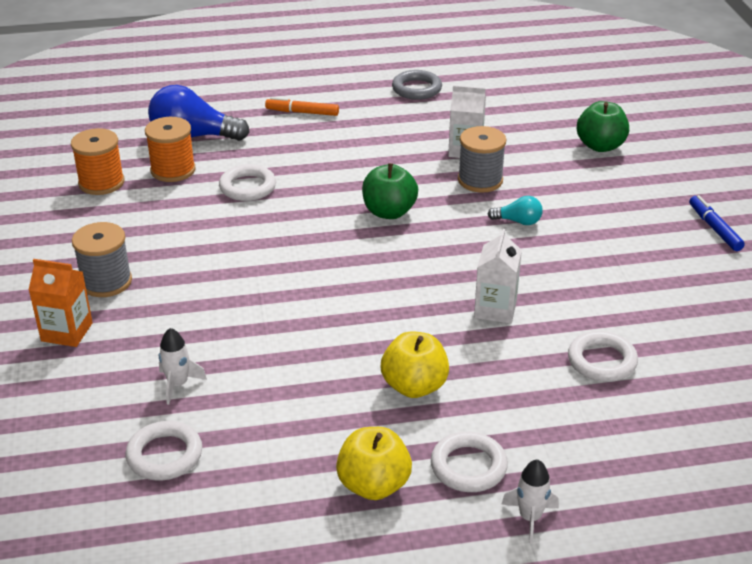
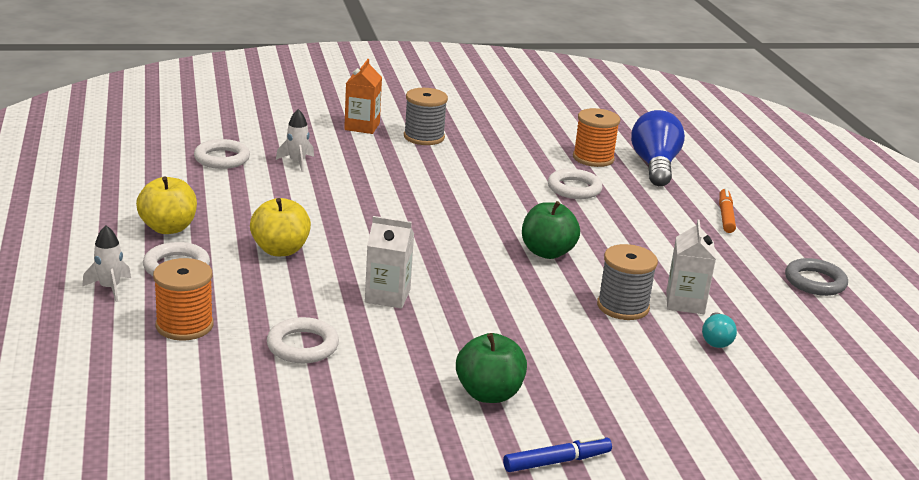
camera: 85 degrees right, 10 degrees down
(101, 183) = (564, 132): orange spool -> orange spool (184, 325)
(518, 221) = (544, 322): turquoise light bulb -> turquoise light bulb (716, 340)
(600, 146) = (733, 398): green apple -> green apple (488, 394)

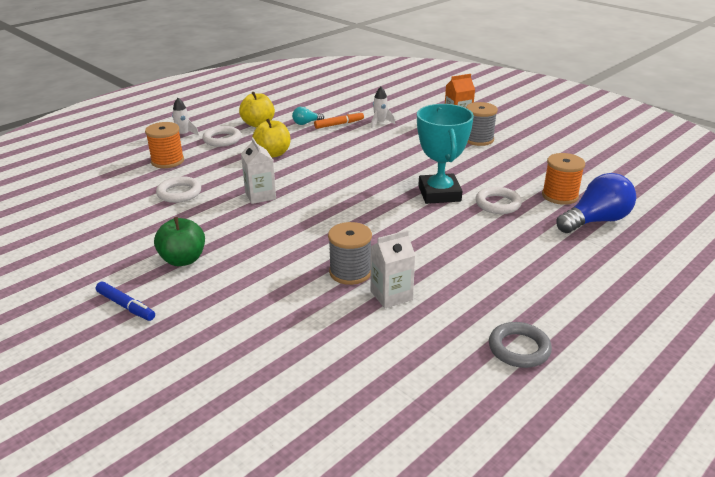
camera: 60 degrees right, 5 degrees up
(222, 158) = (352, 107): white ring -> none
(518, 204) = (439, 194): none -> turquoise trophy
(547, 252) = (387, 223): green apple -> none
(716, 340) = (351, 324): turquoise light bulb -> turquoise light bulb (306, 123)
(726, 216) = (566, 274): orange marker -> orange marker (339, 124)

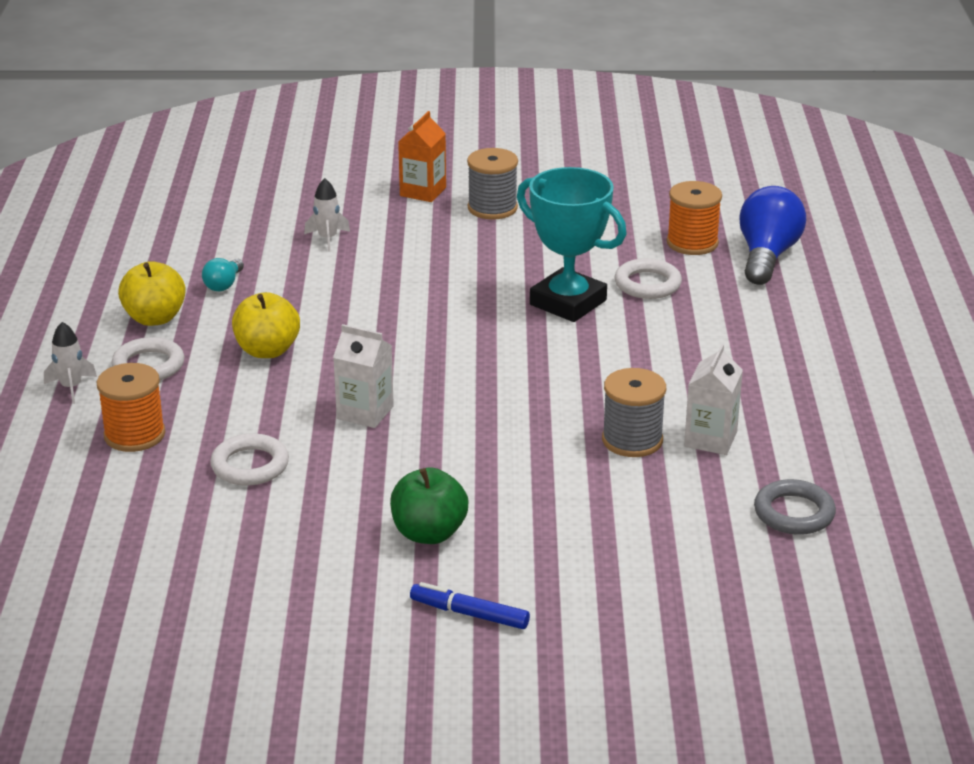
camera: 45 degrees left, 0 degrees up
(126, 306) = (469, 613): blue marker -> blue marker turned 150 degrees counterclockwise
(339, 124) = (275, 265): orange marker -> none
(519, 348) = (890, 421): grey ring -> grey ring (794, 513)

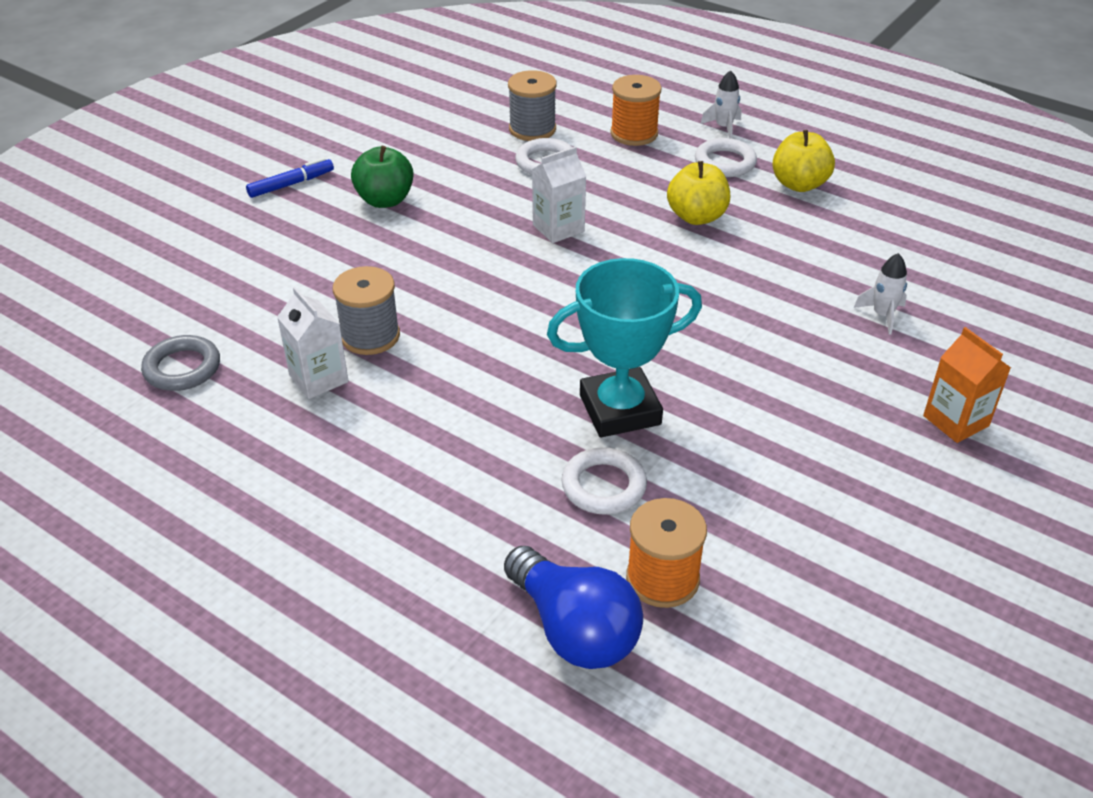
camera: 125 degrees right, 10 degrees up
(224, 284) = (832, 231): turquoise light bulb -> none
(492, 208) = (876, 455): grey spool -> grey spool (532, 129)

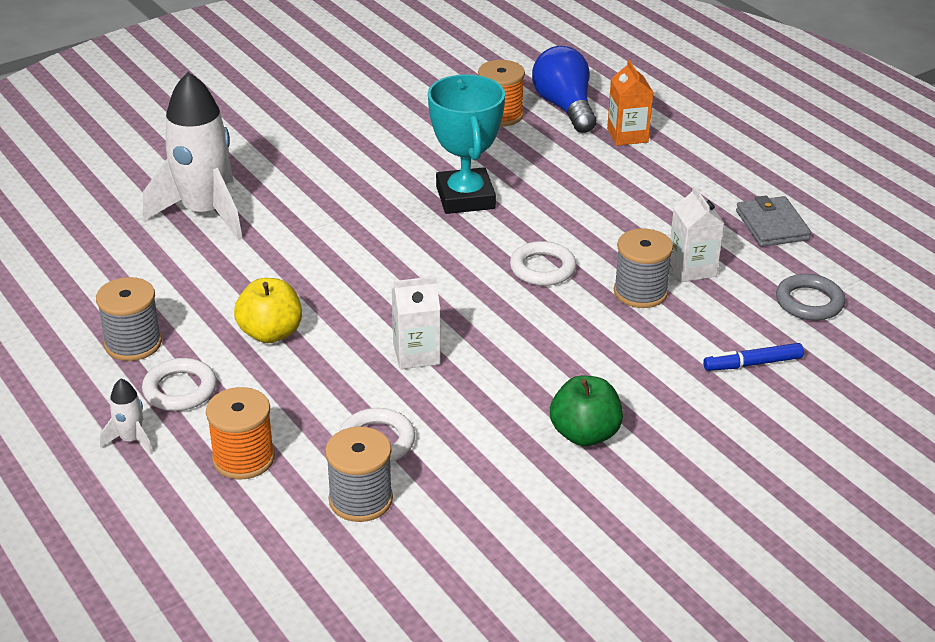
camera: 160 degrees left, 5 degrees down
(224, 467) = (772, 225): none -> grey wallet
(291, 184) = (690, 486): blue marker -> blue marker (752, 363)
(603, 486) = (506, 160): white ring -> white ring (542, 268)
(620, 410) = (465, 198): turquoise trophy -> turquoise trophy turned 75 degrees clockwise
(799, 184) = (133, 343): yellow apple -> grey spool
(882, 315) = (204, 213): white rocket -> white rocket, size x2.39
(956, 421) = (238, 143): orange carton -> orange carton (627, 135)

